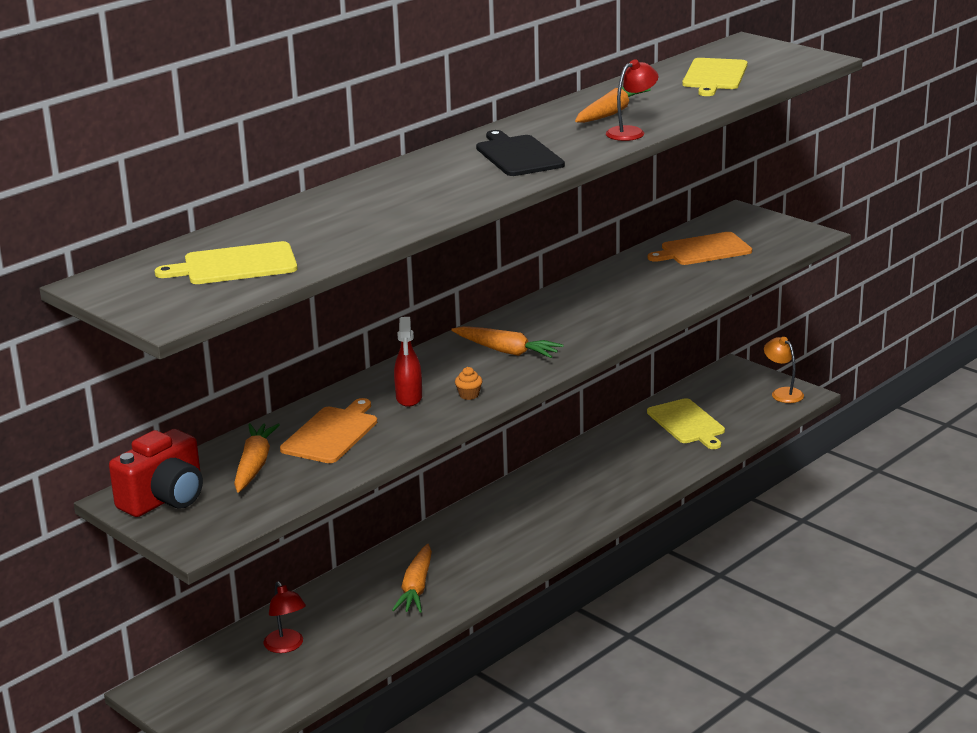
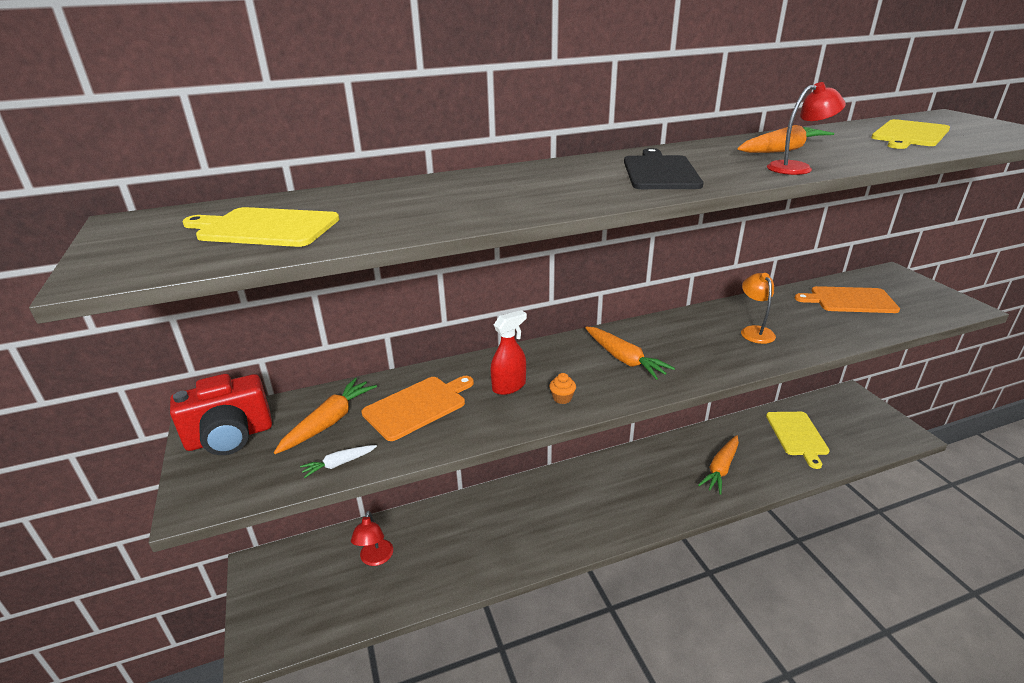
camera: 25 degrees right, 5 degrees up
(301, 488) = (339, 464): none -> white carrot
(409, 398) = (509, 386): red spray bottle -> red spray bottle turned 150 degrees counterclockwise
(416, 588) = (505, 533): orange carrot -> orange carrot (721, 469)
(783, 393) = (892, 428): orange lamp -> orange lamp (754, 331)

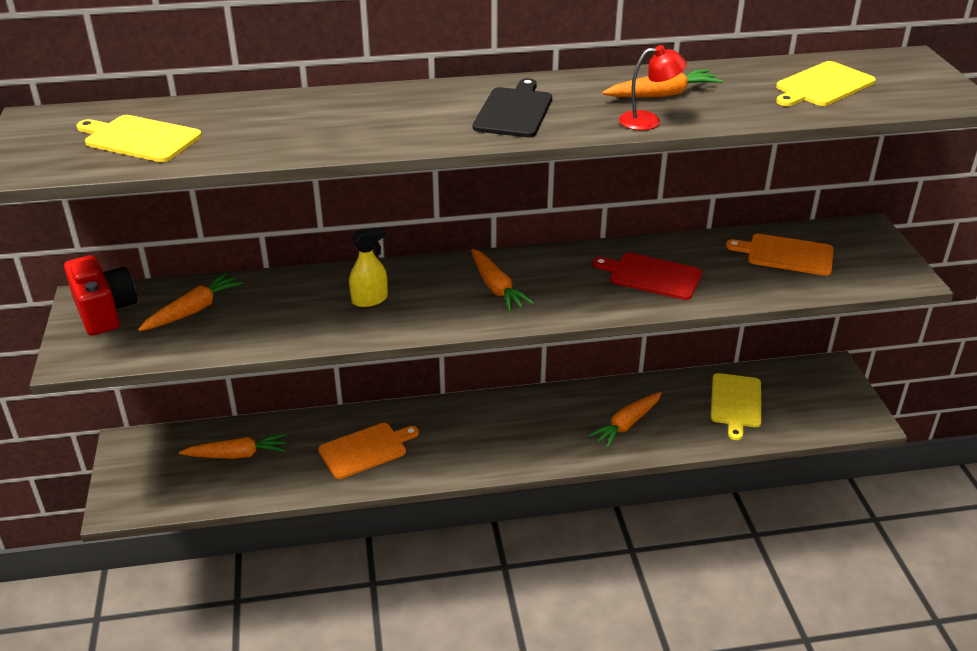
camera: 10 degrees right, 5 degrees up
(230, 437) = (105, 312): red camera -> red camera turned 105 degrees counterclockwise
(339, 464) = (192, 347): white carrot -> none
(375, 559) = (237, 455): red lamp -> orange carrot
(418, 406) = (277, 307): orange cutting board -> orange cutting board (366, 450)
(509, 386) = (370, 299): red spray bottle -> yellow spray bottle
(562, 398) = (414, 317): orange cupcake -> none
(754, 331) = (652, 276): orange lamp -> red cutting board

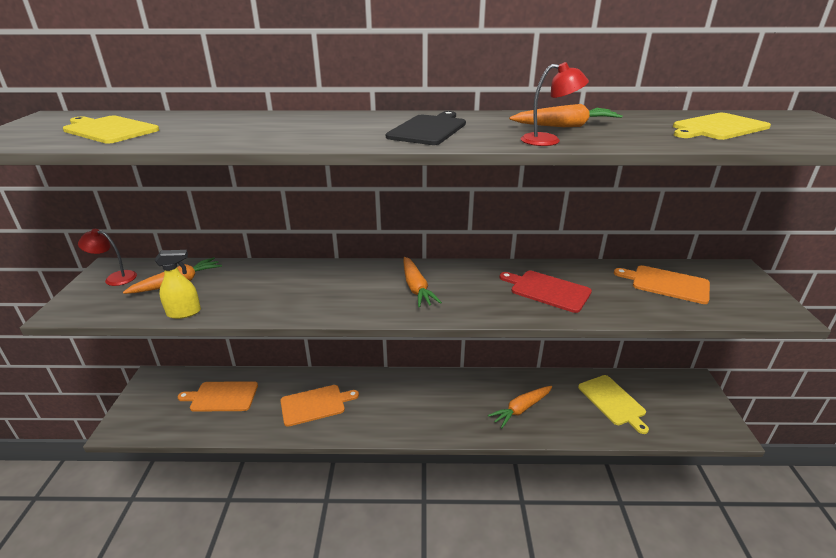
camera: 10 degrees right, 5 degrees down
(105, 312) = (115, 278): red camera -> red lamp
(237, 455) = (222, 396): orange carrot -> orange cutting board
(370, 299) = (313, 287): yellow spray bottle -> yellow spray bottle (184, 312)
(735, 403) = (612, 401): yellow cutting board -> yellow cutting board turned 45 degrees counterclockwise

